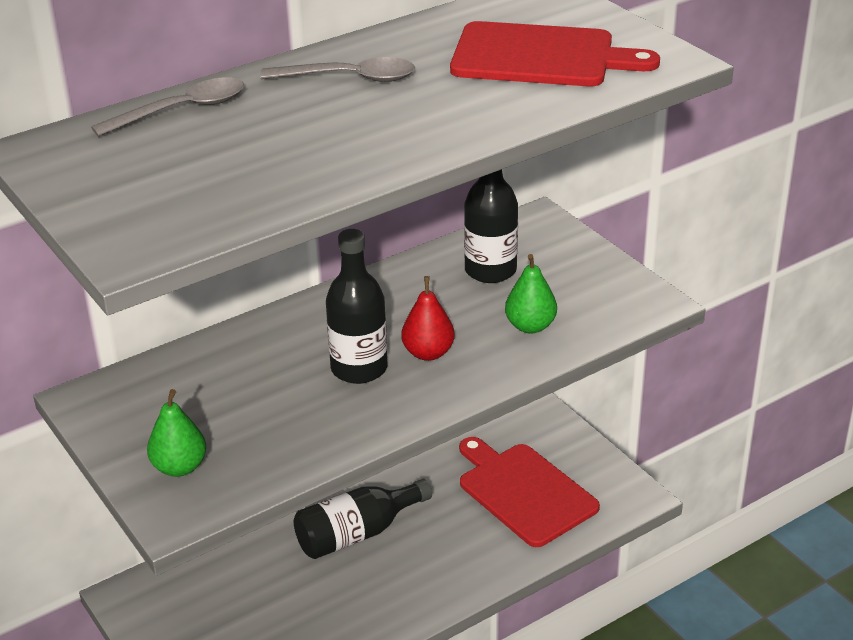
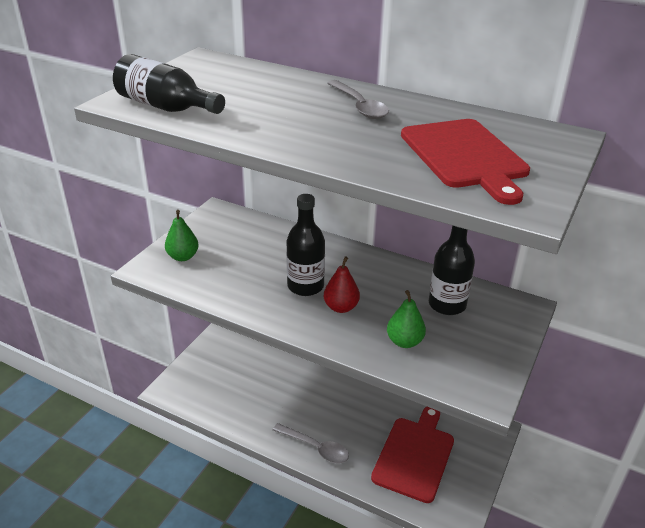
camera: 60 degrees right, 0 degrees up
(181, 110) = (274, 76): grey spoon -> grey spoon (315, 447)
(357, 534) = (325, 392): black bottle -> black bottle (166, 107)

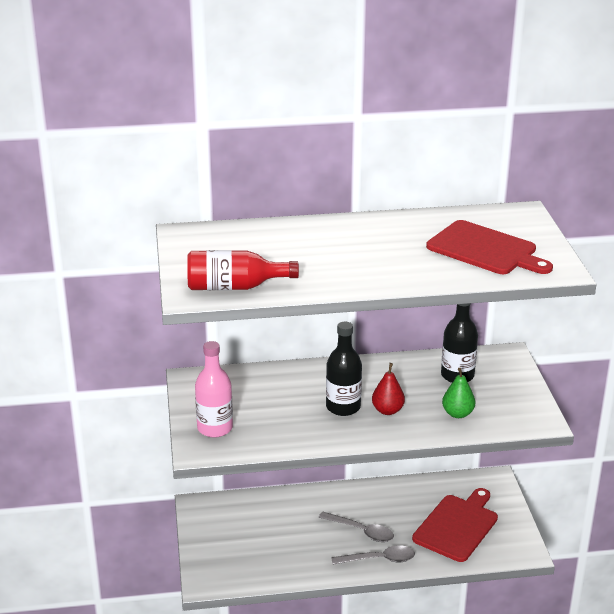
camera: 35 degrees left, 5 degrees down
(166, 107) = (234, 287): black bottle -> red bottle
(183, 257) = (215, 428): green pear -> pink bottle
(359, 106) = (368, 235): grey spoon -> grey spoon (361, 531)
(415, 455) = (457, 526): red cutting board -> red cutting board turned 45 degrees clockwise

